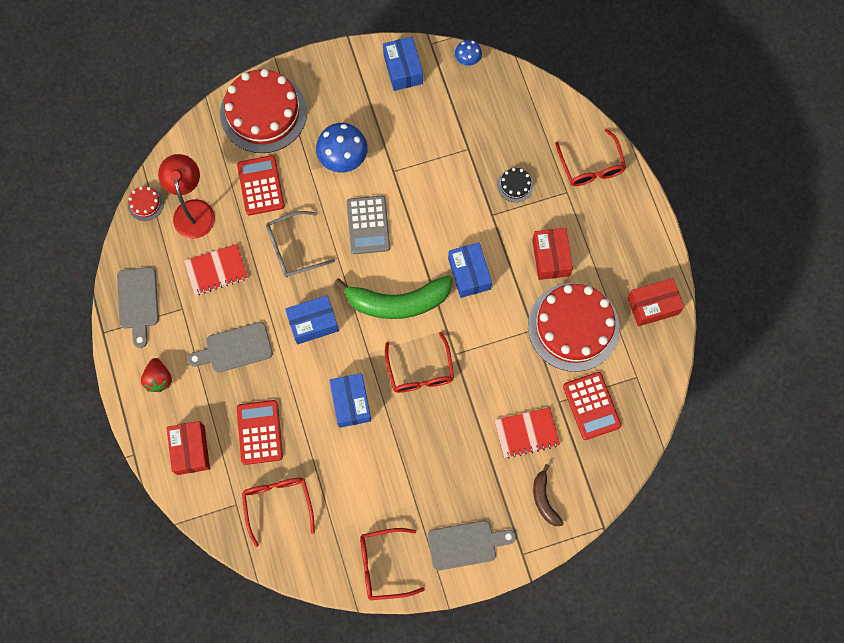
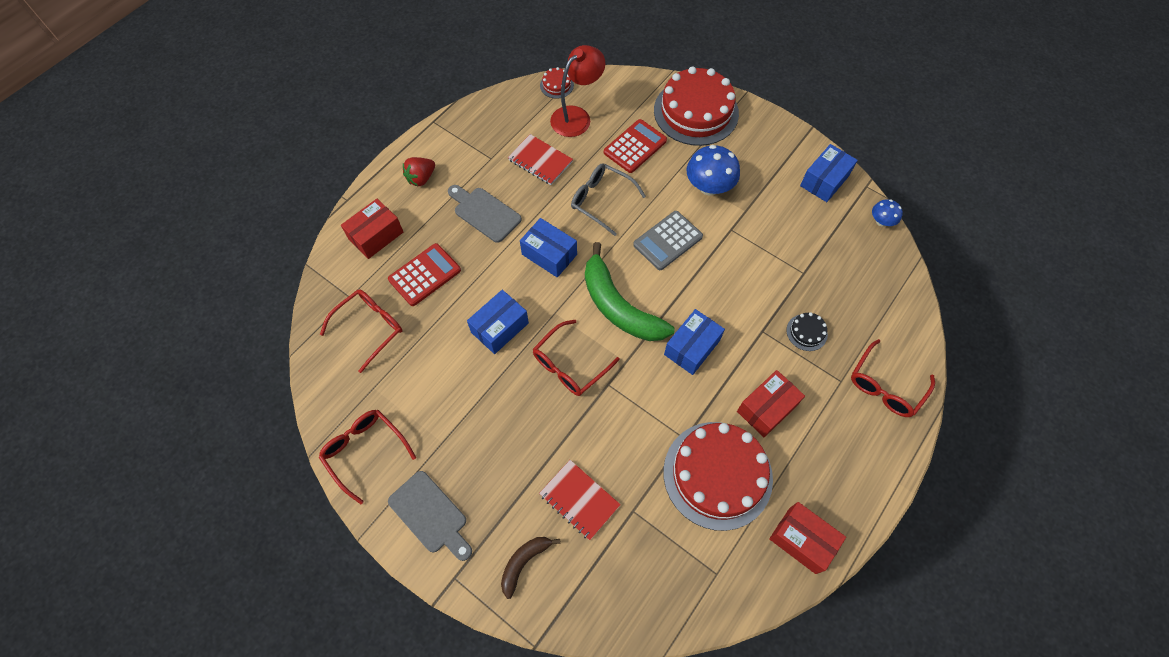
camera: 55 degrees right, 10 degrees down
(138, 302) = (474, 128): grey cutting board -> none
(591, 406) = (652, 547): red calculator -> none

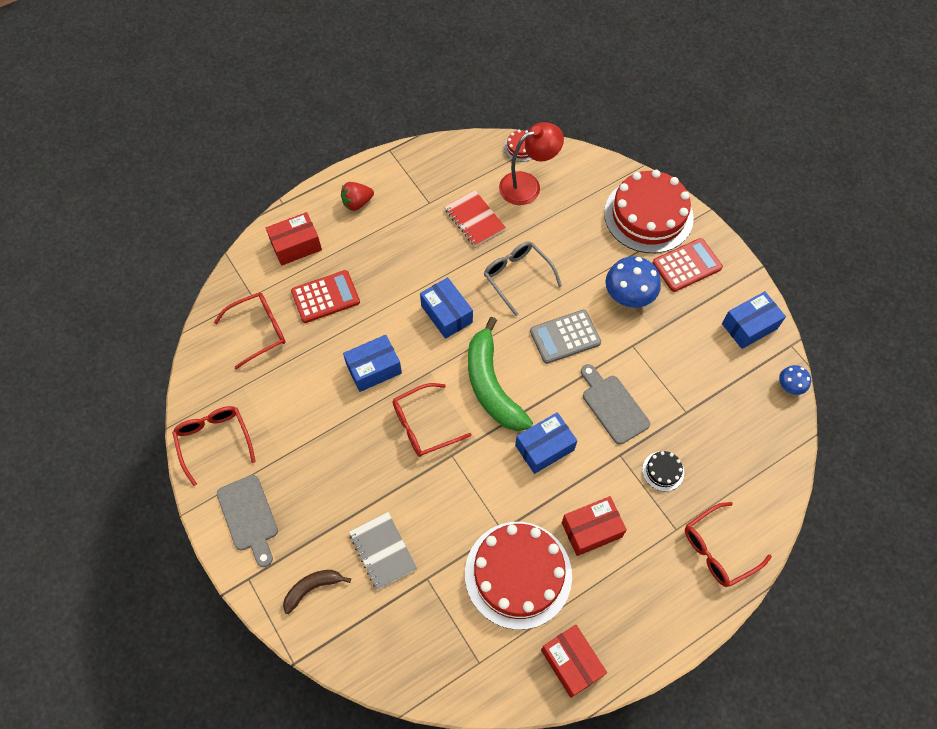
camera: 20 degrees right, 0 degrees up
(484, 213) = (402, 254): grey cutting board -> grey cutting board (613, 406)
(579, 500) = (383, 551): red notebook -> grey notebook
(635, 146) = (572, 233): red calculator -> red calculator (687, 265)

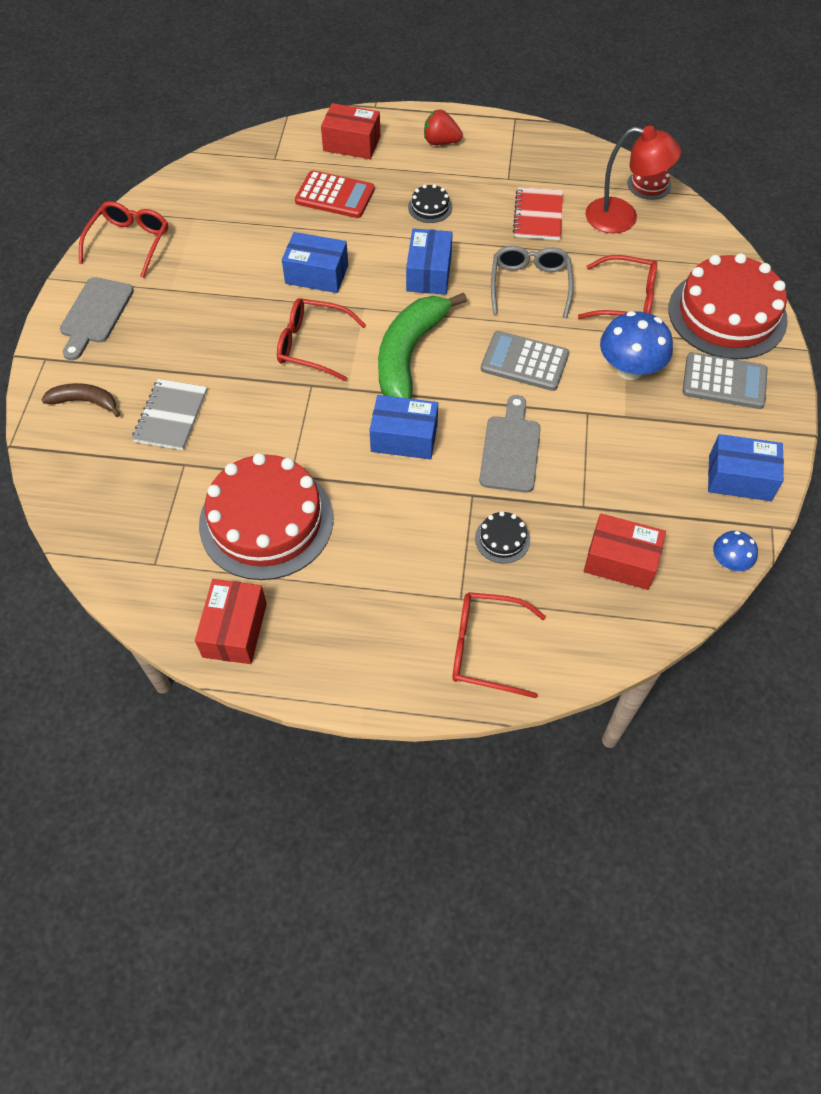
camera: 40 degrees right, 5 degrees down
(259, 331) = (252, 187): red glasses -> red glasses (626, 299)
(399, 261) = (430, 207): none -> black cake
(591, 530) = (375, 536): red box -> red box (620, 561)
(687, 265) = (724, 381): red calculator -> grey calculator

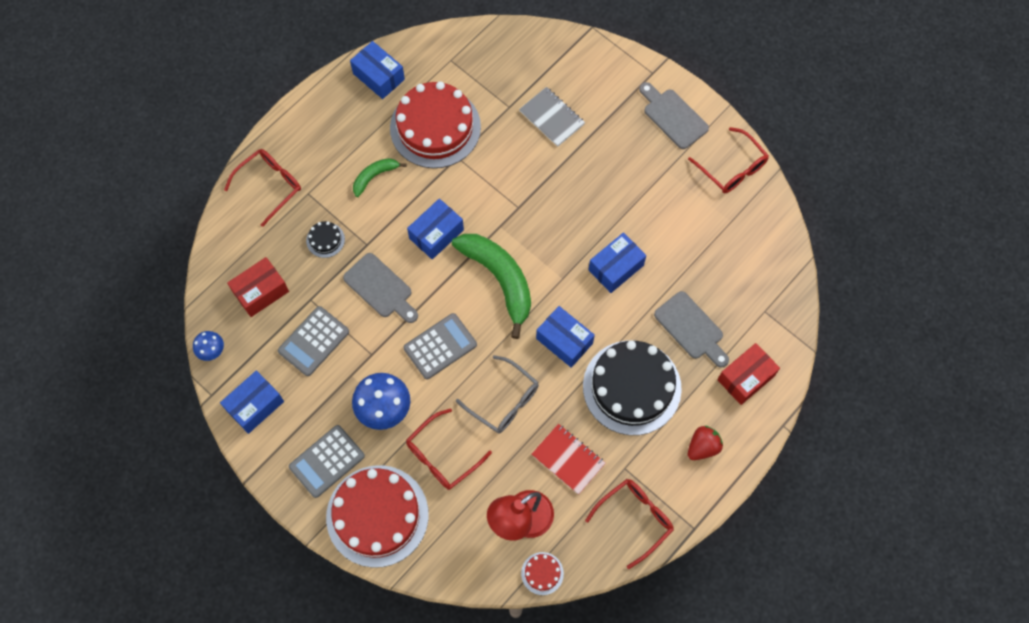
camera: 125 degrees right, 10 degrees up
(85, 402) = (598, 78): brown banana -> none
(235, 630) = (378, 76): red box -> blue box
(312, 345) = (551, 227): red glasses -> red glasses (635, 519)
(335, 195) = (691, 328): red calculator -> grey cutting board
(381, 541) = (375, 176): none -> green banana
(430, 207) = (632, 387): black cake -> black cake, size x2.44
(624, 471) = (314, 341): none -> grey calculator

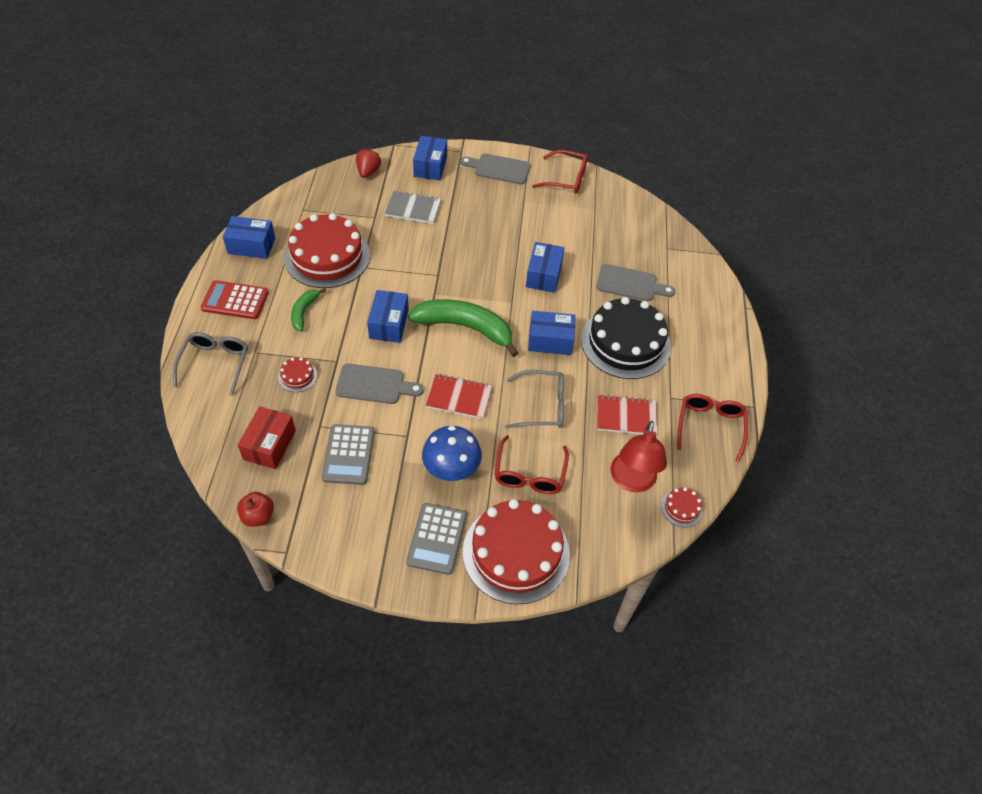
camera: 40 degrees left, 15 degrees down
(211, 350) = (258, 516): blue mushroom -> red apple
(255, 405) = (335, 535): blue box -> blue box (430, 166)
(270, 186) = (215, 364): red glasses -> grey glasses
(325, 240) = (297, 376): black cake -> red cake
(326, 129) = (235, 300): none -> red calculator
(440, 346) = (459, 398): grey calculator -> red notebook
(702, 447) = (708, 351): red strawberry -> red strawberry (368, 172)
(745, 378) = (694, 293): red box -> none

